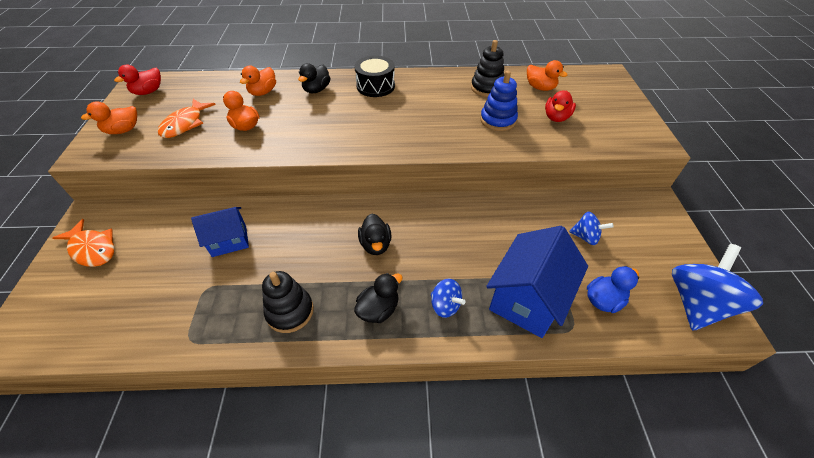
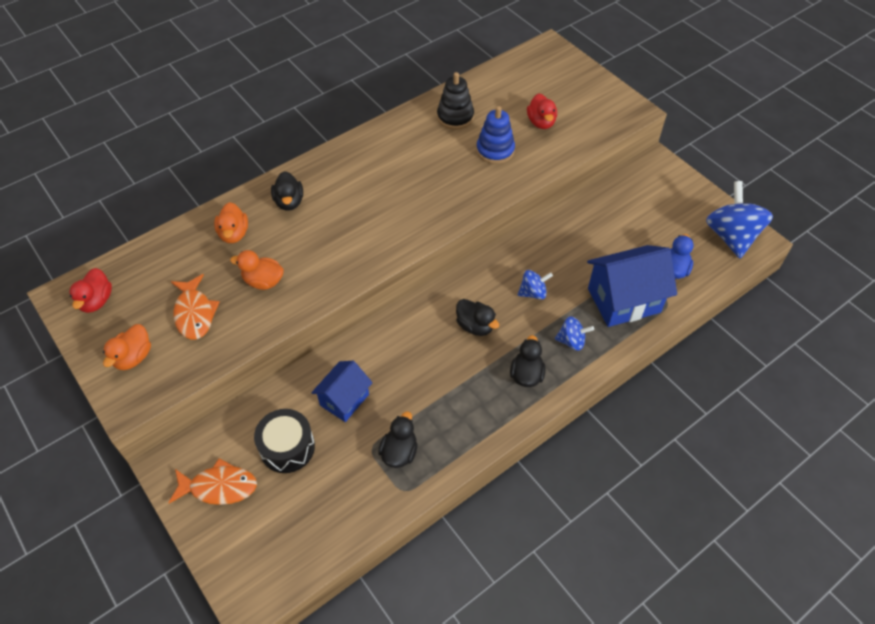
camera: 35 degrees left, 5 degrees up
(220, 305) = (399, 452): none -> black duck
(290, 311) = (461, 419): black stacking toy -> none
(375, 86) = (346, 167): black drum -> black drum (287, 447)
(527, 299) = (624, 300): blue house -> blue house turned 75 degrees clockwise
(540, 88) = (502, 93): orange duck -> none
(585, 237) = (628, 224): blue spinning top -> blue spinning top (533, 293)

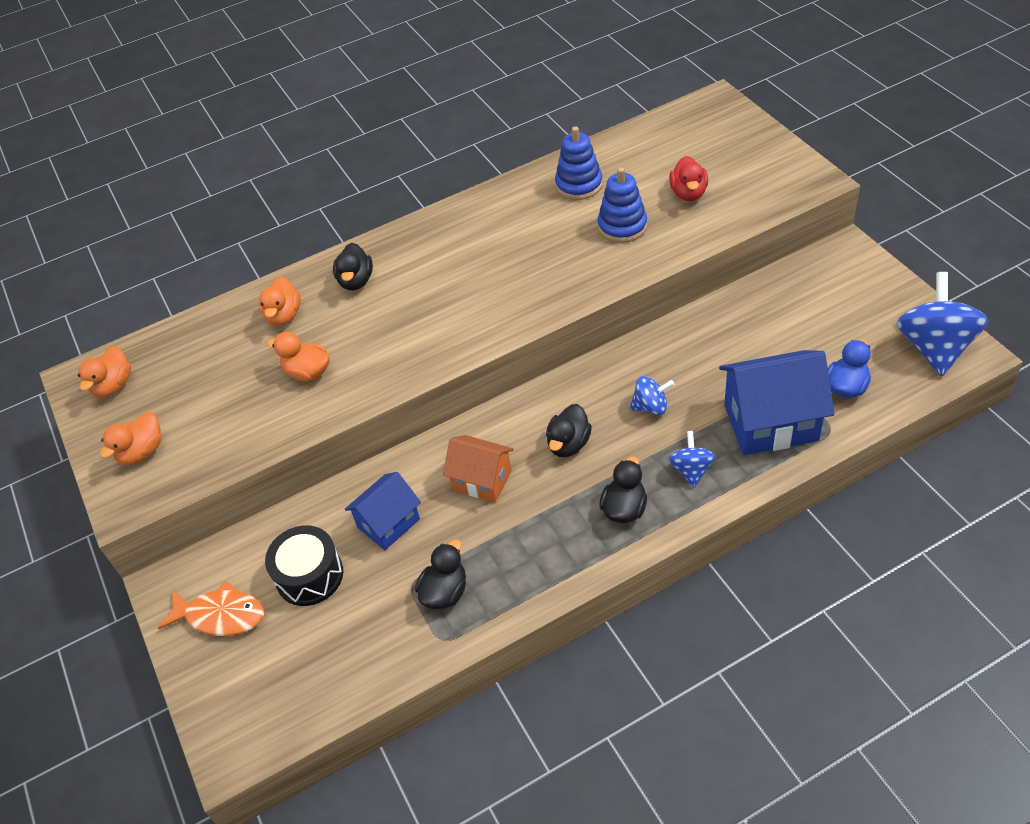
camera: 15 degrees right, 5 degrees down
(96, 301) = (113, 386): red duck -> orange duck
(194, 313) = (221, 405): orange fish -> none
(413, 359) = (482, 480): none -> orange house
(455, 117) = (579, 185): black stacking toy -> blue stacking toy
(475, 326) = (568, 444): black duck -> black duck turned 60 degrees clockwise
(571, 341) = (691, 470): blue spinning top -> blue spinning top turned 105 degrees counterclockwise

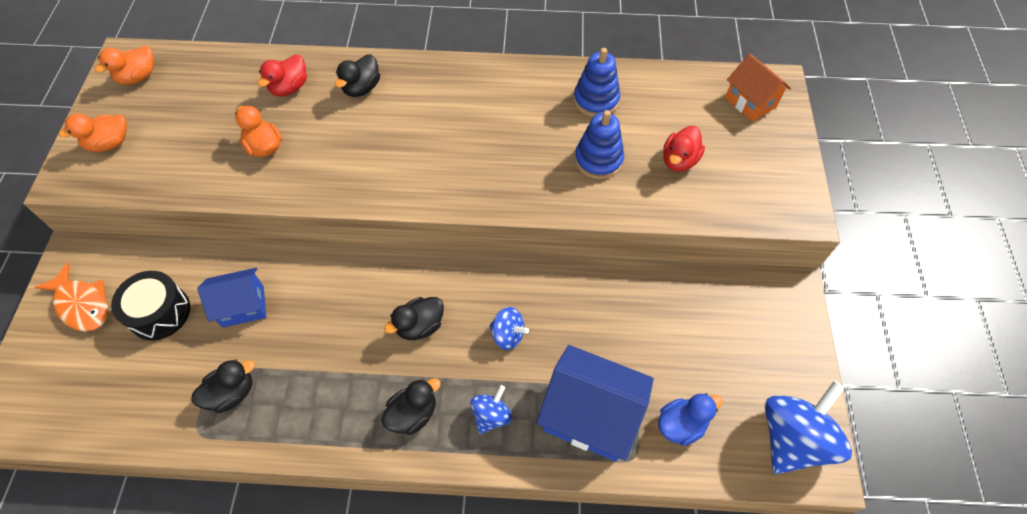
camera: 25 degrees right, 10 degrees up
(284, 316) = (289, 88): orange duck -> red duck
(482, 480) = (334, 314): orange house -> orange house (750, 102)

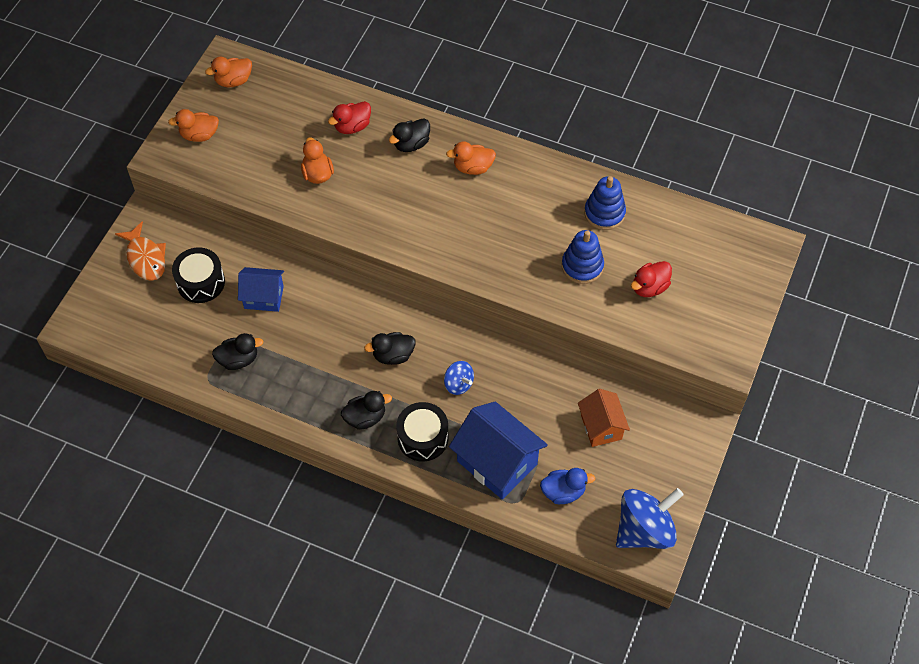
camera: 20 degrees right, 0 degrees up
(438, 93) = (473, 167): none -> orange duck
(491, 415) = (423, 438): blue spinning top -> black drum
(750, 102) = (738, 255): orange house -> orange house (601, 427)

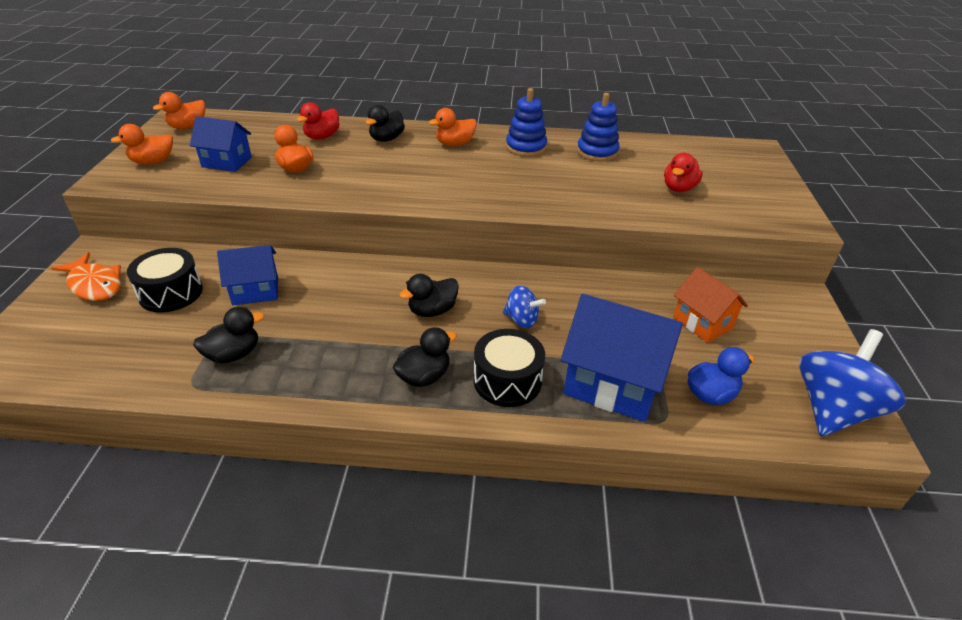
camera: 20 degrees left, 20 degrees down
(261, 150) = (227, 162): none -> blue house
(582, 266) = (604, 185): blue stacking toy -> blue stacking toy (526, 147)

